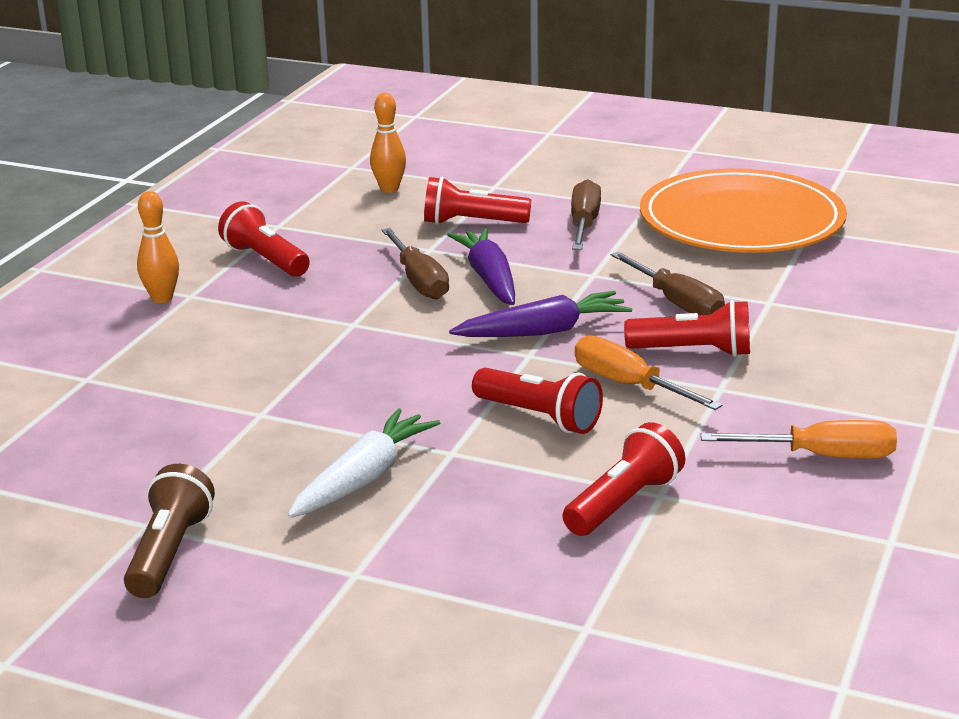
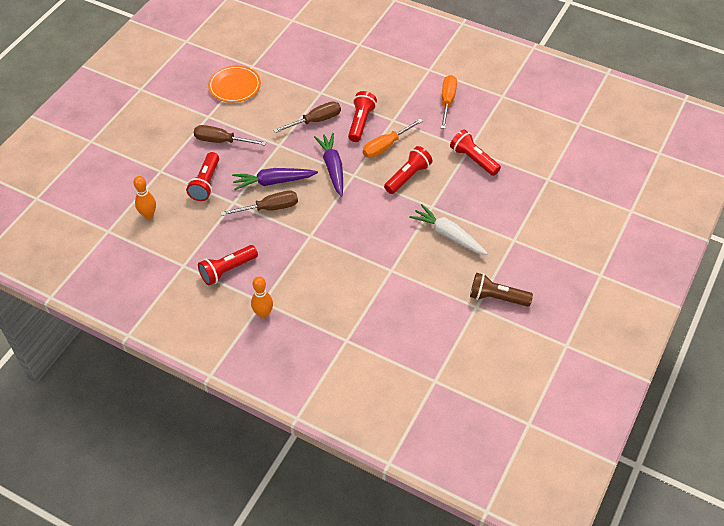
camera: 85 degrees left, 25 degrees up
(741, 220) = (234, 86): orange plate -> orange plate, size x0.54

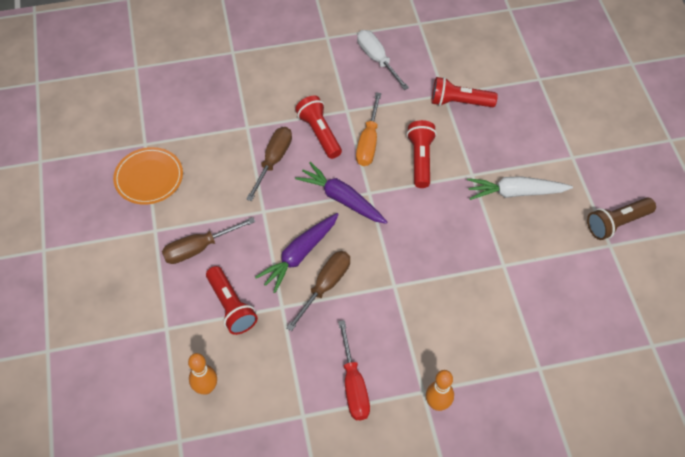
camera: 40 degrees left, 5 degrees up
(227, 270) = (353, 385): red flashlight -> red screwdriver
(447, 101) = (377, 59): orange screwdriver -> white screwdriver

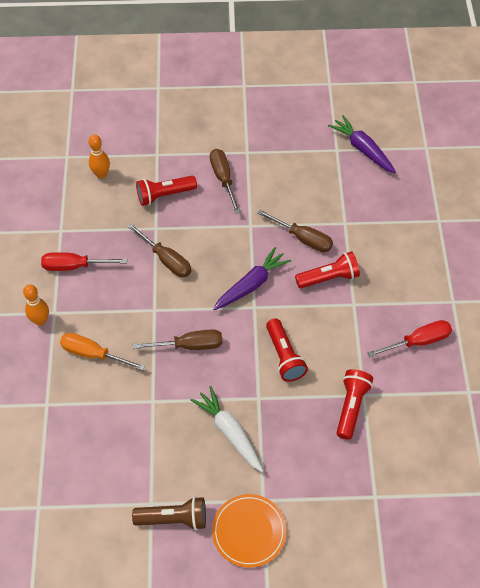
camera: 100 degrees right, 0 degrees up
(149, 177) = (300, 151): orange plate -> orange plate (249, 531)
(299, 255) = (201, 246): purple carrot -> purple carrot (362, 149)
(368, 142) = (312, 316): orange screwdriver -> orange screwdriver (93, 354)
(377, 59) = (418, 341): white screwdriver -> red screwdriver
(420, 159) = (284, 356): red flashlight -> red flashlight turned 60 degrees clockwise
(430, 243) = (189, 345): none -> brown screwdriver
(515, 192) = (230, 432): white carrot -> white carrot turned 45 degrees counterclockwise
(617, 223) = (174, 518): brown flashlight -> brown flashlight turned 105 degrees clockwise

